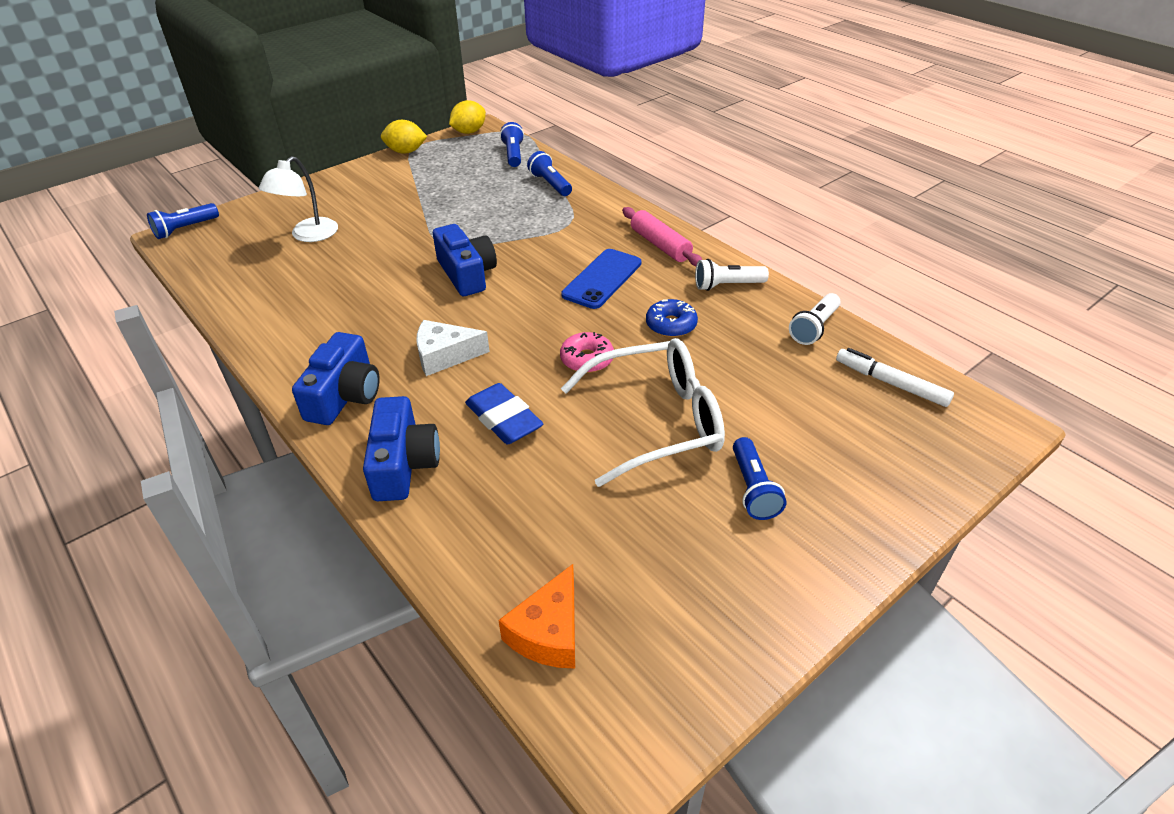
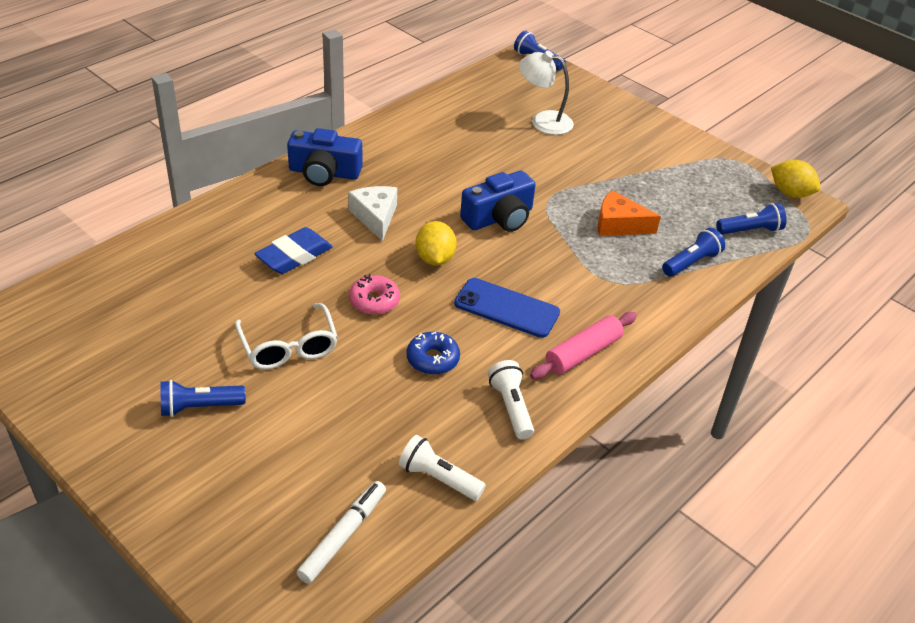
camera: 80 degrees right, 0 degrees up
(403, 464) = (247, 210): blue camera -> none
(406, 152) = (722, 155): yellow lemon -> yellow lemon (435, 259)
(549, 632) = (82, 291): orange cheese -> orange cheese (619, 224)
(657, 421) = (288, 347): white glasses -> white glasses, size x0.67

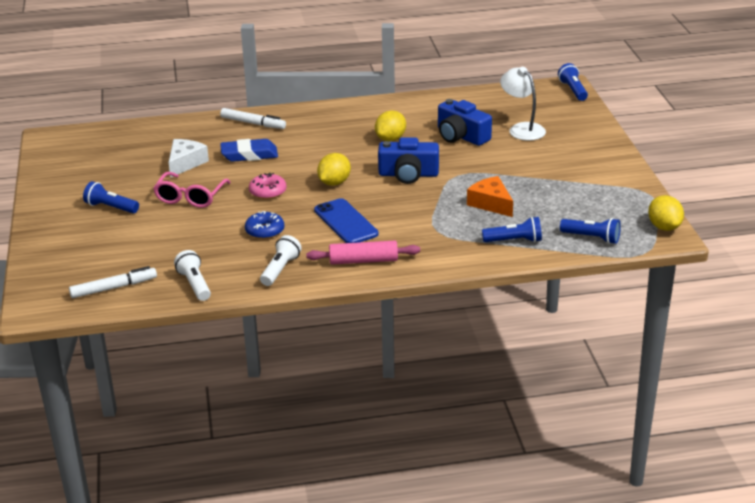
camera: 40 degrees right, 10 degrees down
(249, 209) = (253, 123): none -> white marker
(288, 347) = (190, 197): white glasses -> pink glasses
(324, 173) = (324, 117): blue camera -> blue camera (461, 136)
(375, 217) = (325, 150): white cheese -> white cheese (185, 163)
(429, 177) = (390, 139): none -> yellow lemon

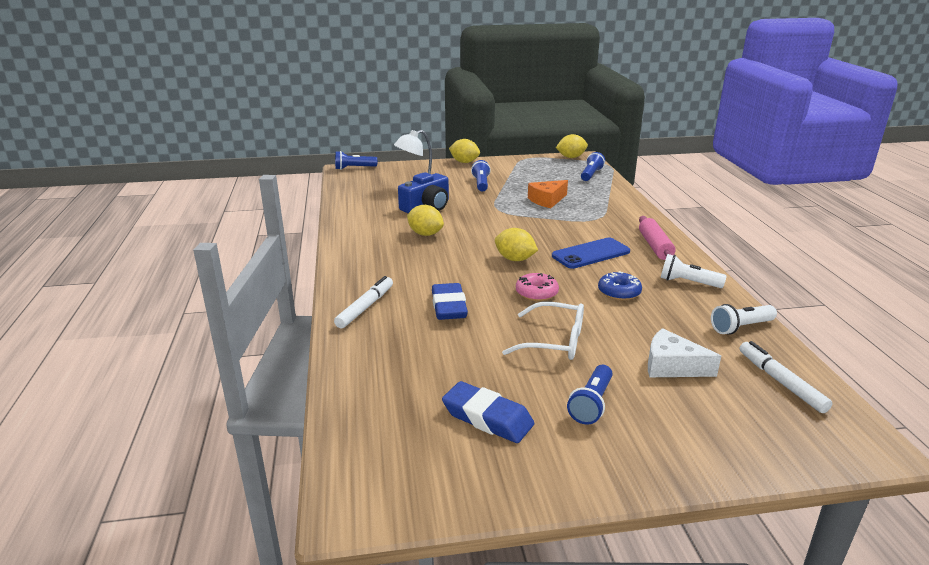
camera: 90 degrees left, 5 degrees down
(107, 172) = (487, 418): none -> blue eraser
(185, 163) = (466, 350): white cheese -> white cheese (672, 366)
(190, 197) = (554, 341): pink glasses -> white glasses
(408, 174) = (498, 228): blue camera -> none
(514, 241) = (602, 195): blue flashlight -> blue flashlight (481, 184)
(616, 152) = (464, 162): none -> yellow lemon

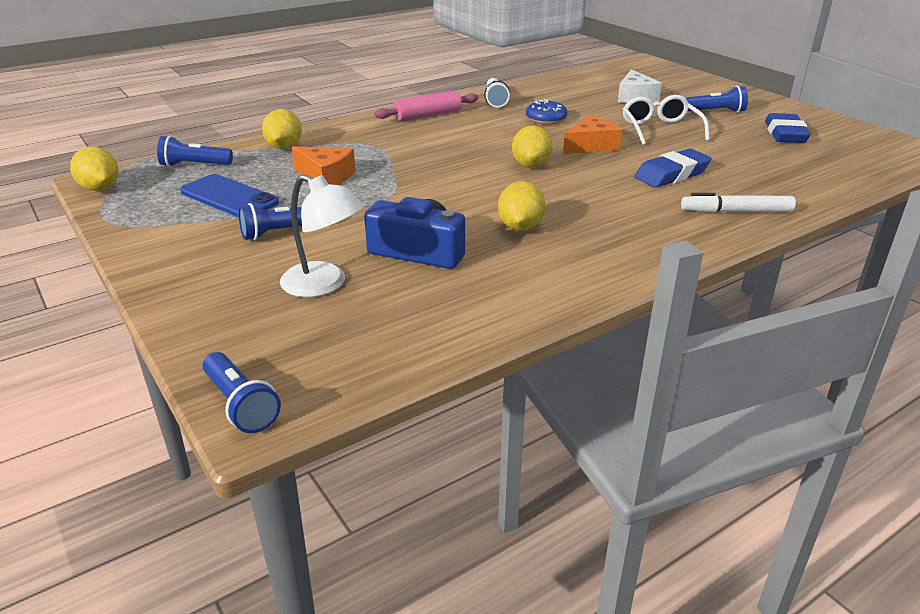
camera: 115 degrees left, 5 degrees up
(464, 162) = (152, 274): yellow lemon -> yellow lemon (284, 147)
(536, 293) = (591, 146): pink donut -> orange cheese
(591, 254) = (476, 136): blue phone -> blue phone (229, 197)
(741, 327) = (551, 84): white flashlight -> none
(780, 382) = (609, 75): white marker -> none

